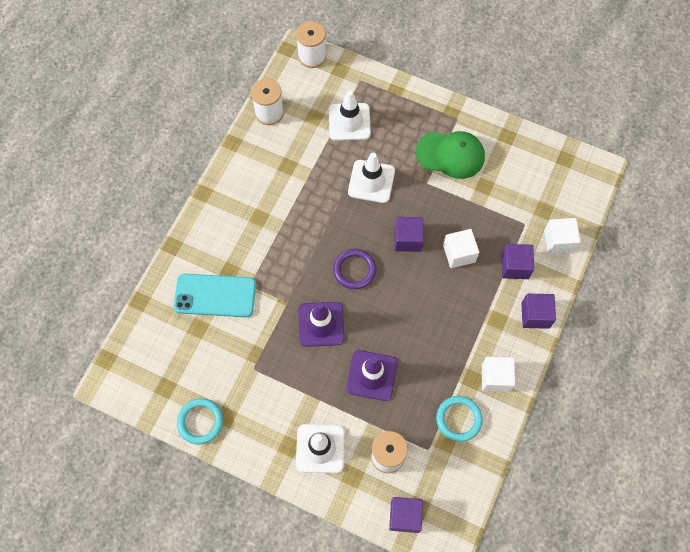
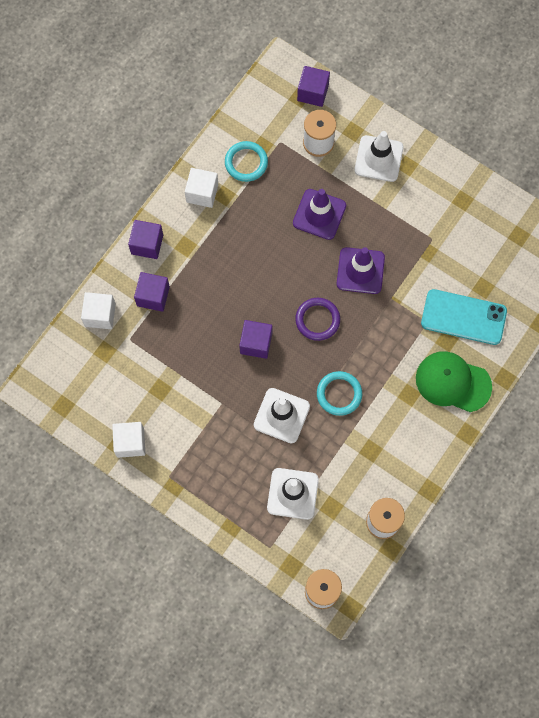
camera: 170 degrees left, 5 degrees up
(200, 422) = (487, 199): turquoise ring -> turquoise ring (339, 394)
(450, 155) = (187, 432): green cap -> green cap (453, 382)
(459, 253) = (206, 319): white cube -> white cube (130, 442)

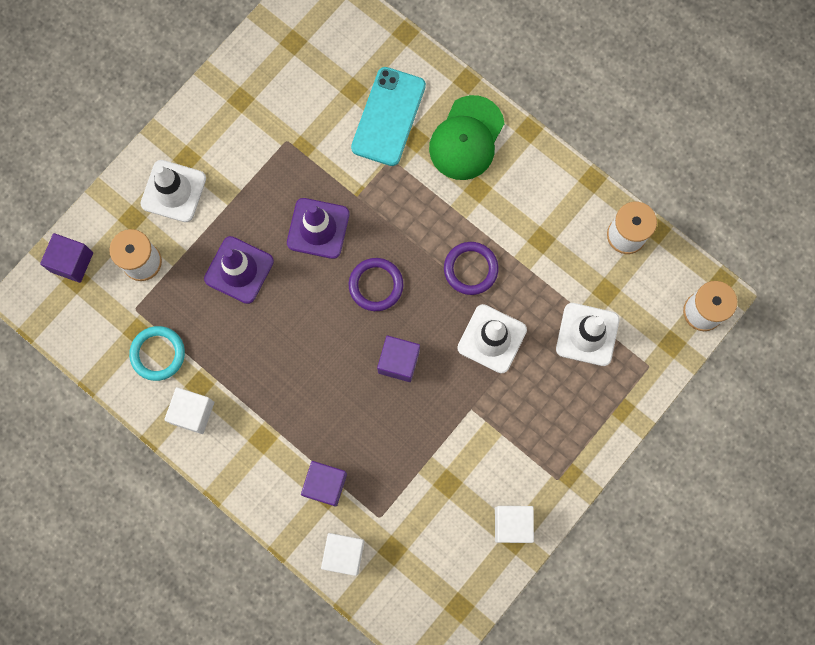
camera: 85 degrees left, 5 degrees up
(147, 244) = (254, 488): purple cube -> none
(339, 394) = (470, 269): turquoise ring -> purple ring

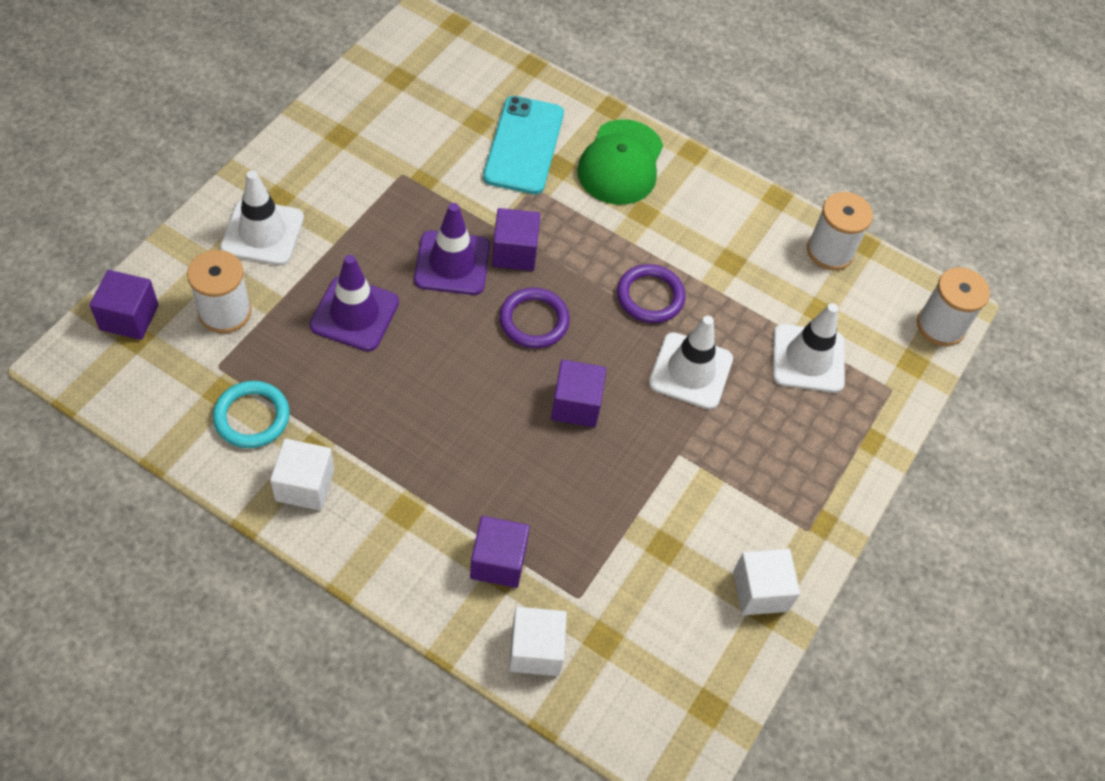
camera: 15 degrees left, 20 degrees down
(368, 221) = (514, 252): none -> purple cube

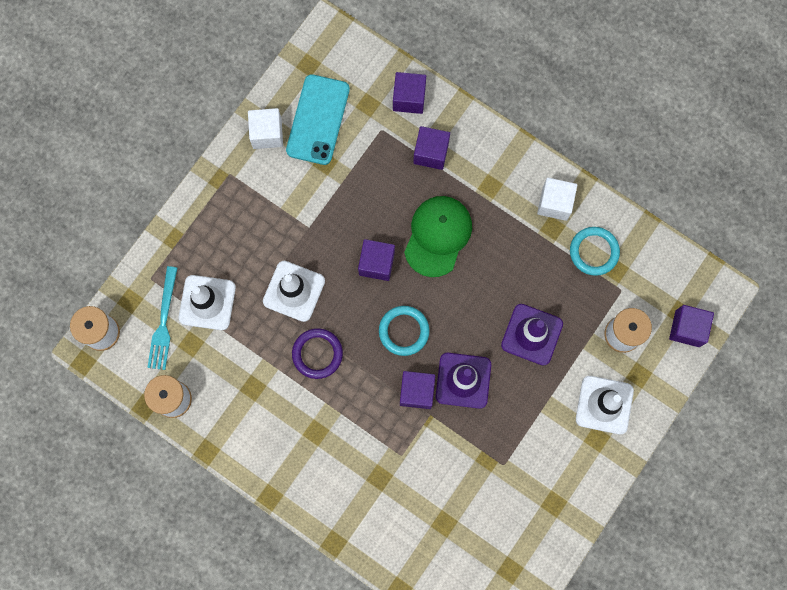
camera: 170 degrees left, 20 degrees up
(524, 145) = (407, 498): turquoise phone -> turquoise phone (318, 120)
(534, 321) = (404, 331): purple ring -> turquoise ring
(535, 650) = (409, 98): white cube -> purple cube
(621, 163) = (329, 482): green cap -> green cap (438, 236)
(862, 336) = (163, 322): none -> turquoise fork

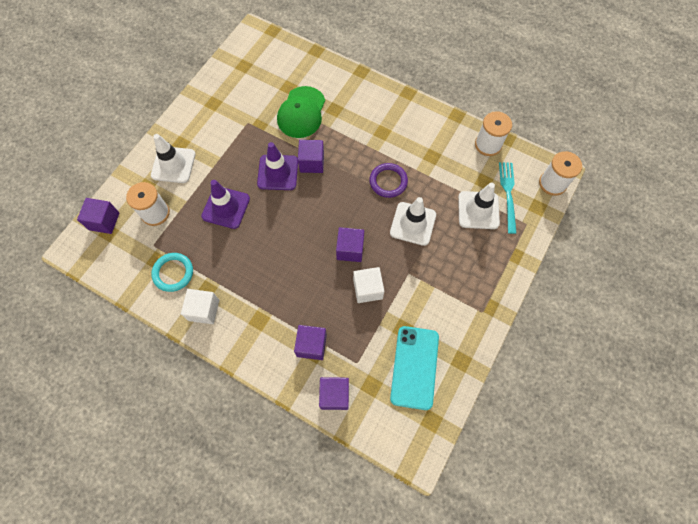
camera: 175 degrees right, 10 degrees down
(267, 133) = (457, 350): white cube -> white cube (367, 289)
(404, 331) = (324, 202): turquoise ring -> none
(438, 236) = (302, 275): green cap -> green cap (301, 112)

